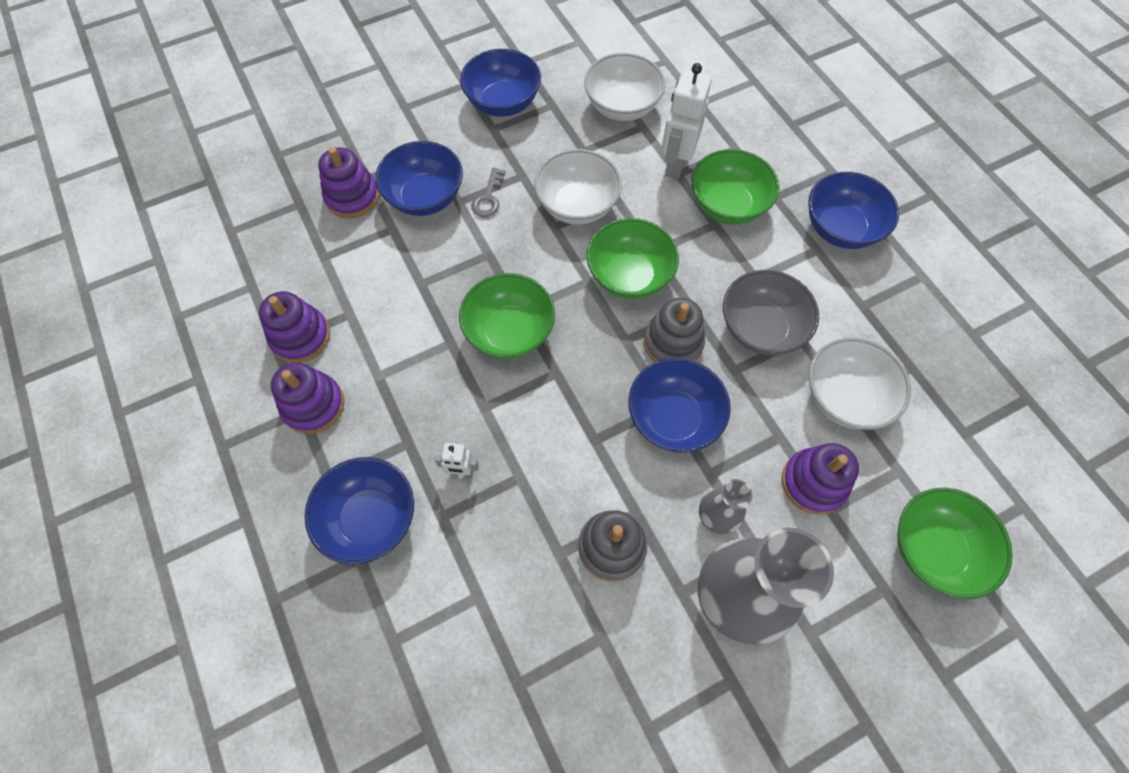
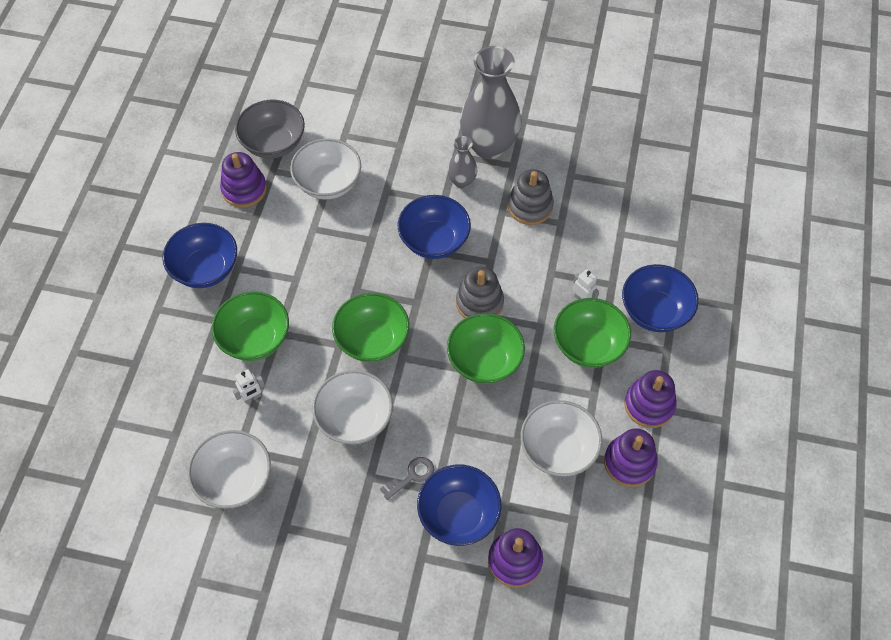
camera: 140 degrees left, 5 degrees down
(377, 302) = (558, 449): none -> white bowl
(503, 103) = (321, 562): blue bowl -> none
(673, 343) = (390, 279): grey stacking toy -> grey stacking toy (479, 303)
(675, 164) = (252, 397): white robot -> white robot, size x0.50
(760, 328) = (329, 249): grey bowl -> grey bowl (273, 143)
(813, 482) = (394, 160): purple stacking toy -> purple stacking toy (244, 189)
(933, 549) = (371, 98): green bowl -> green bowl (588, 345)

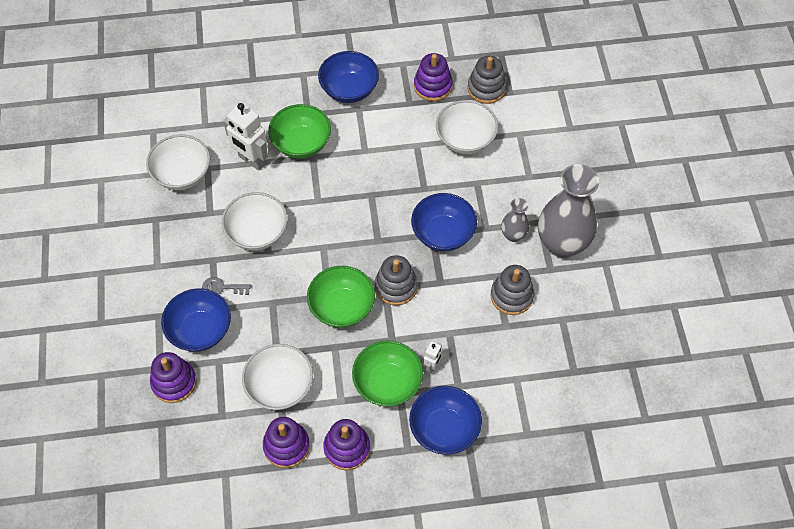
camera: 70 degrees right, 0 degrees up
(252, 397) = (251, 160): white robot -> white robot, size x2.01
(273, 143) = (486, 88): grey bowl -> grey stacking toy
(372, 340) = (330, 221): green bowl -> none
(412, 476) = (222, 288): grey key -> grey key turned 150 degrees clockwise

